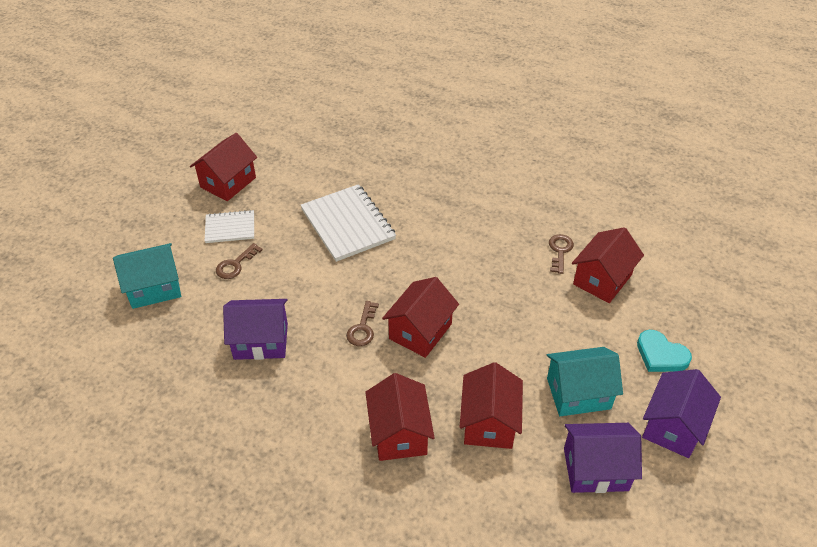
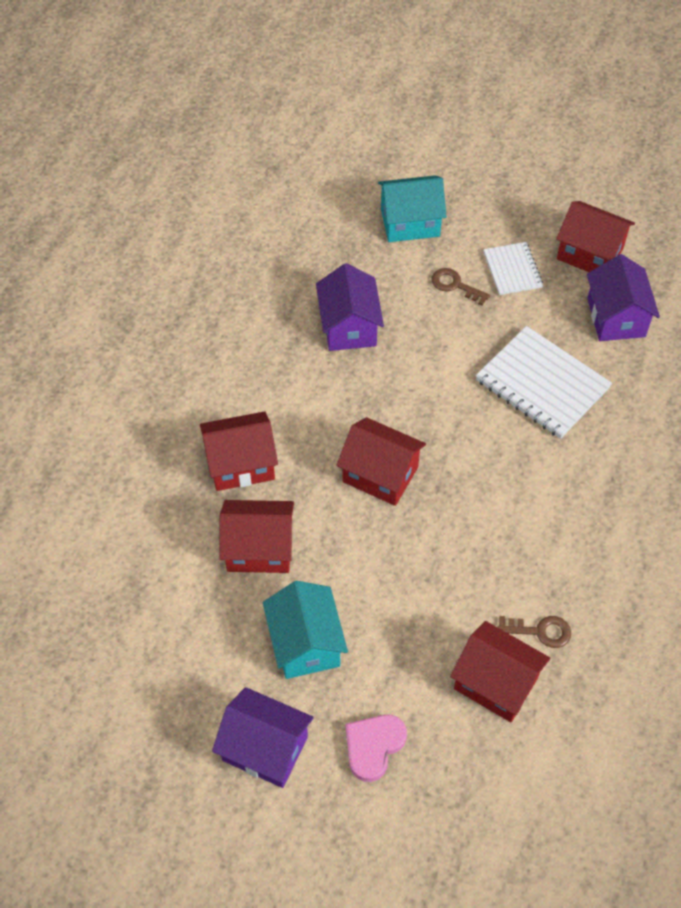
camera: 85 degrees right, 10 degrees up
(154, 288) = (410, 222): turquoise house -> turquoise house turned 75 degrees counterclockwise
(347, 224) = (542, 384): white notebook -> white notebook turned 75 degrees clockwise
(362, 328) = (377, 417): brown key -> none
(595, 469) = (204, 656): purple house -> purple house (616, 317)
(661, 355) = (373, 746): turquoise heart -> pink heart

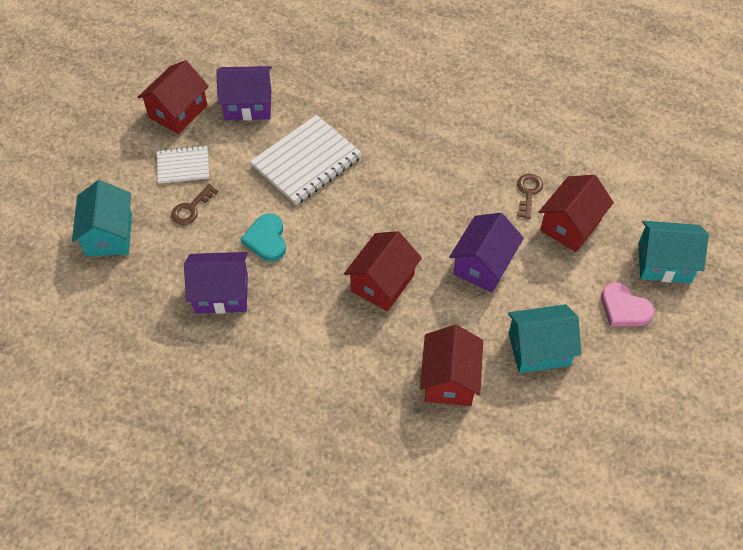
camera: 85 degrees left, 0 degrees up
(241, 464) = (361, 390): red house -> none
(265, 748) = (630, 384): purple house -> purple house (483, 265)
(424, 358) = (266, 239): none -> turquoise heart
(451, 803) = (664, 263): none -> turquoise house

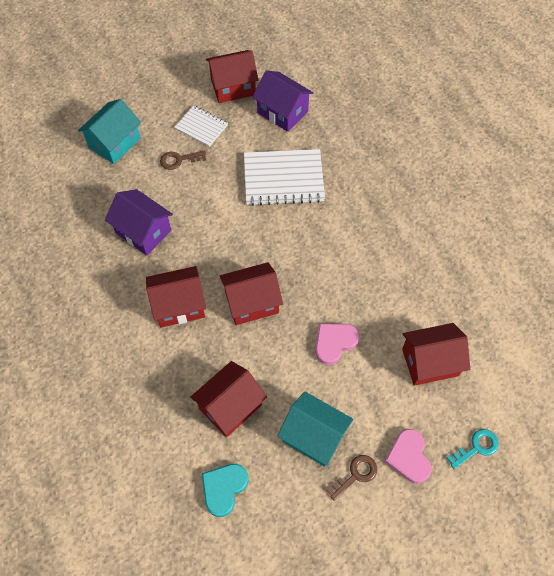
camera: 40 degrees right, 5 degrees up
(266, 239) = (205, 215): turquoise heart -> turquoise heart (224, 488)
(321, 332) = (179, 305): none -> red house
(483, 265) = (334, 343): purple house -> pink heart
(528, 192) = (421, 314): brown key -> brown key (355, 475)
(664, 263) = (476, 447): turquoise house -> turquoise key

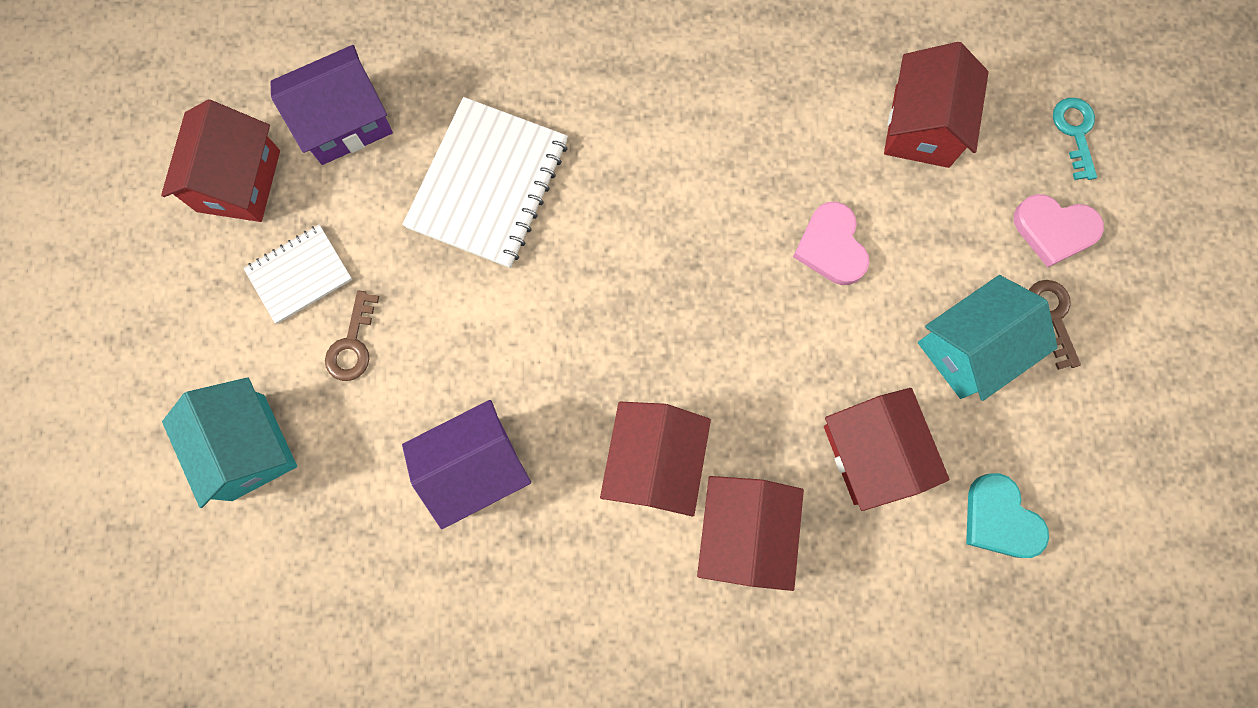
camera: 65 degrees left, 15 degrees up
(251, 302) = (703, 341): red house -> red house (743, 533)

